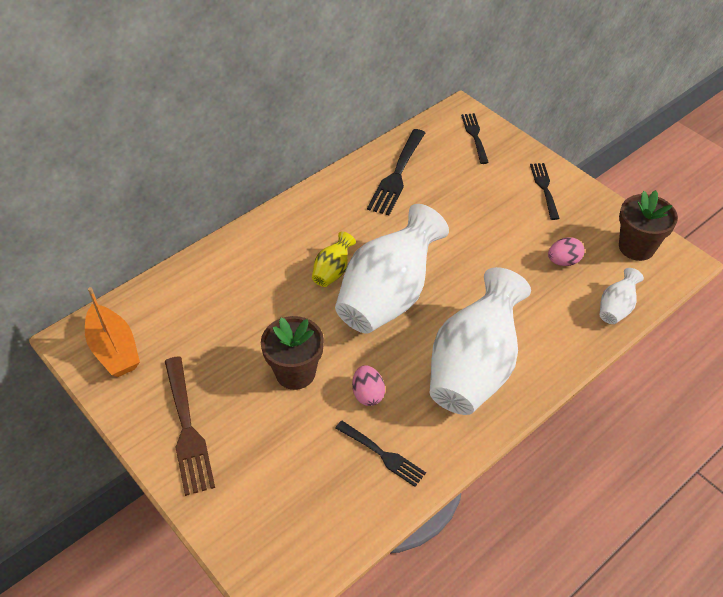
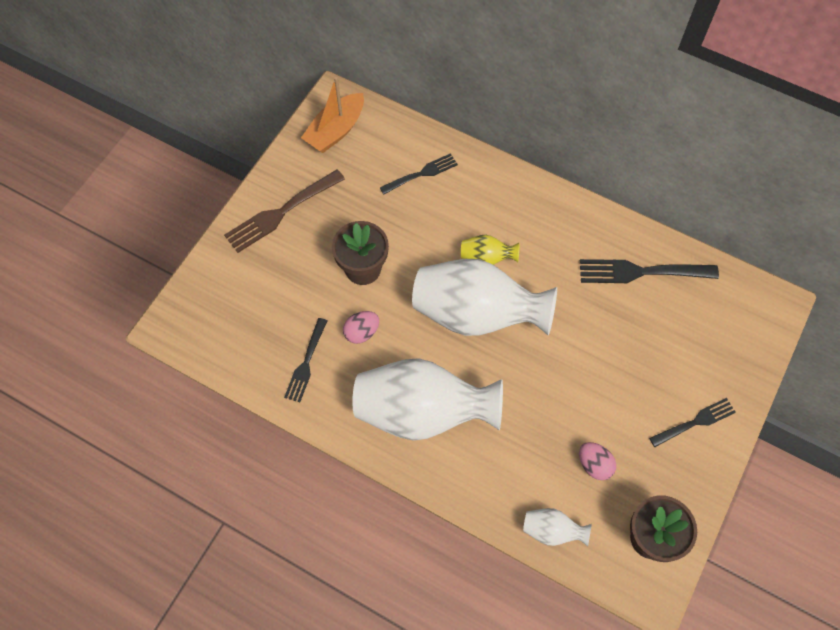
camera: 70 degrees right, 15 degrees up
(475, 136) = (742, 330): black fork -> black fork (421, 174)

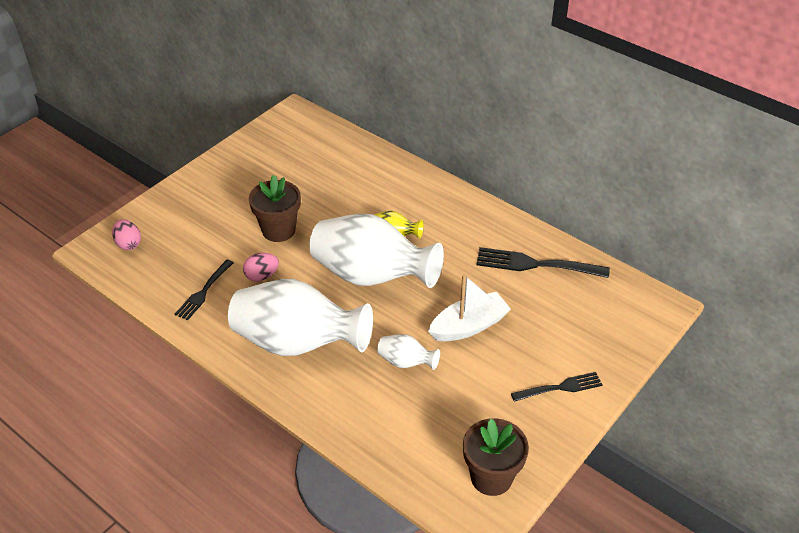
camera: 10 degrees right, 20 degrees down
(281, 212) = (220, 182): brown fork -> none
(335, 131) = (287, 133): orange boat -> none
(421, 174) = (353, 170): black fork -> none
(552, 531) = (394, 456): white vase -> white vase (406, 362)
(590, 362) = (469, 326): none -> white boat
(594, 465) = (450, 408): pink egg -> pink egg (128, 244)

